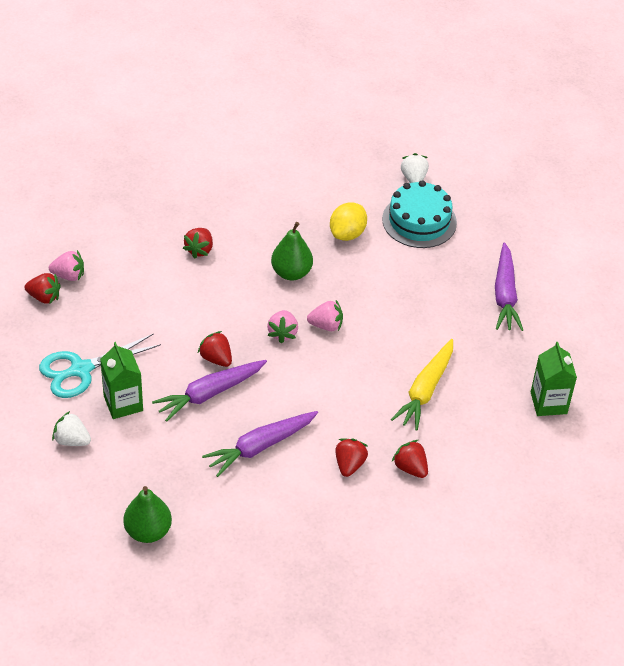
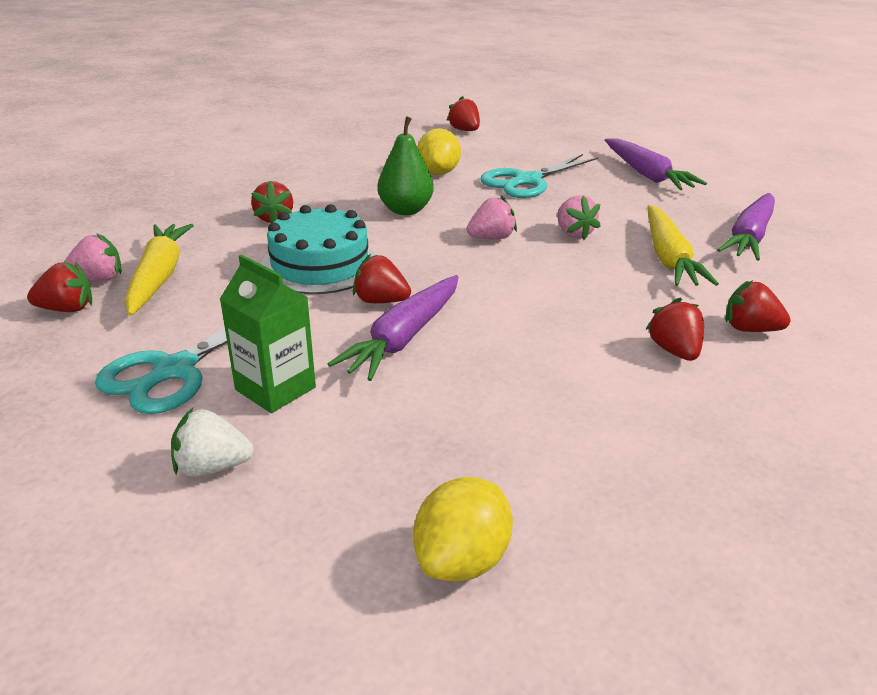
camera: 25 degrees left, 15 degrees down
(103, 286) = (159, 276): none -> yellow carrot
(148, 531) = (462, 559): green pear -> yellow lemon
(260, 447) = (534, 371): purple carrot -> purple carrot (749, 237)
(282, 333) = (446, 257): pink strawberry -> pink strawberry (573, 233)
(404, 269) = (527, 181): none -> turquoise scissors
(413, 178) = (464, 130): white strawberry -> red strawberry
(419, 221) = (502, 151): turquoise cake -> turquoise cake (320, 264)
(548, 403) = (803, 232): green carton -> none

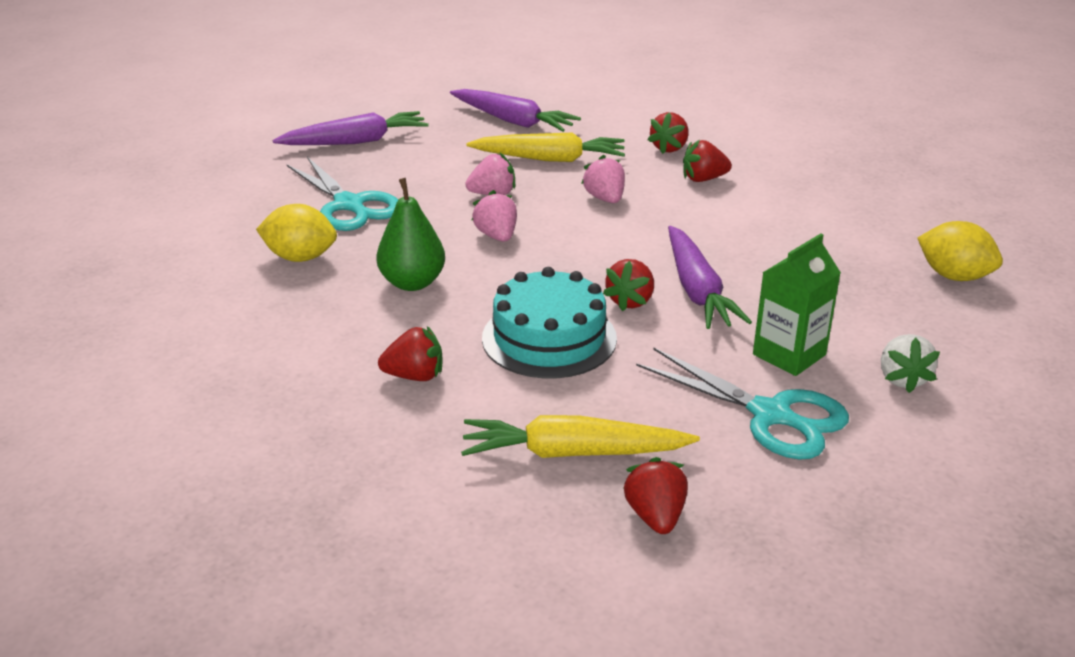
camera: 85 degrees left, 0 degrees up
(98, 279) = (578, 504): pink strawberry -> pink strawberry (605, 199)
(404, 338) = (697, 290): purple carrot -> purple carrot turned 45 degrees clockwise
(464, 130) = (149, 232): red strawberry -> none

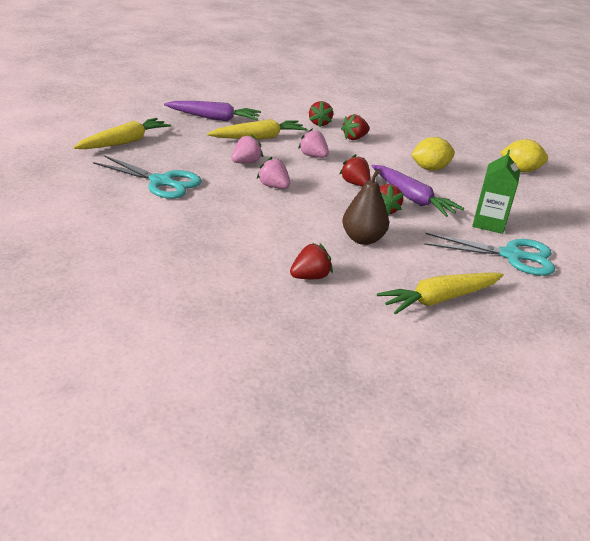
camera: 30 degrees left, 0 degrees up
(300, 257) = (163, 220): yellow lemon -> yellow lemon (430, 169)
(356, 141) = (124, 142): purple carrot -> yellow carrot
(412, 283) = (251, 222): green pear -> none
(549, 338) = (362, 239): turquoise cake -> brown pear
(655, 516) = (513, 322): red strawberry -> red strawberry (355, 183)
(902, 379) = (549, 225): white strawberry -> none

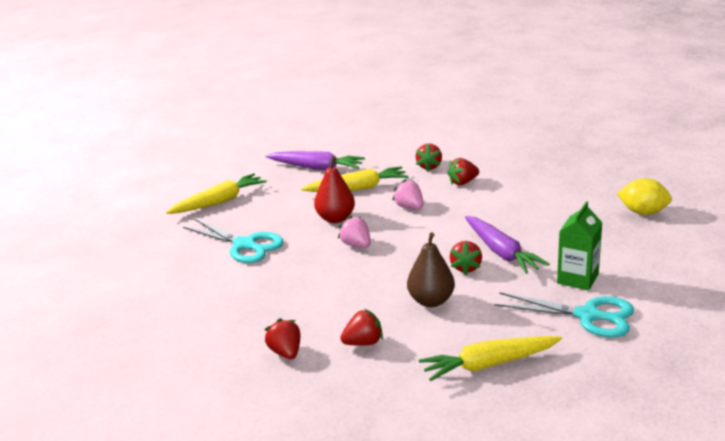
camera: 15 degrees right, 5 degrees down
(246, 162) = (335, 218): pink strawberry -> red pear
(355, 183) = (444, 238): red strawberry -> red strawberry (286, 352)
(430, 169) = (535, 215): yellow lemon -> none

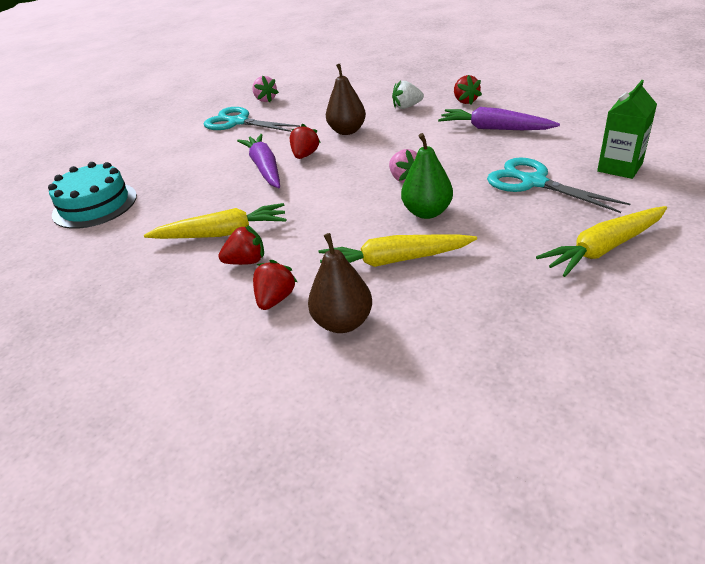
camera: 170 degrees left, 10 degrees up
(316, 168) = (460, 314): purple carrot -> purple carrot (494, 129)
(335, 218) = (427, 212): red pear -> green pear
(363, 343) = (407, 107): red strawberry -> white strawberry
(383, 160) = (343, 322): none -> brown pear
(409, 207) = (332, 224): pink strawberry -> pink strawberry (265, 100)
(489, 364) = (324, 98): yellow carrot -> yellow carrot (222, 233)
(577, 279) = (221, 145): green carton -> green carton (619, 167)
(643, 212) = (95, 205): yellow lemon -> turquoise cake

